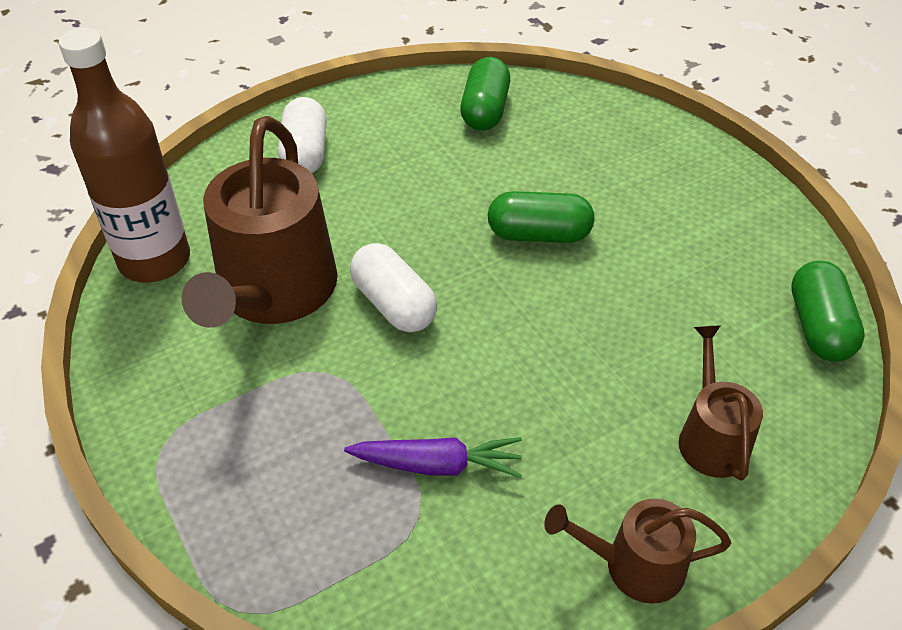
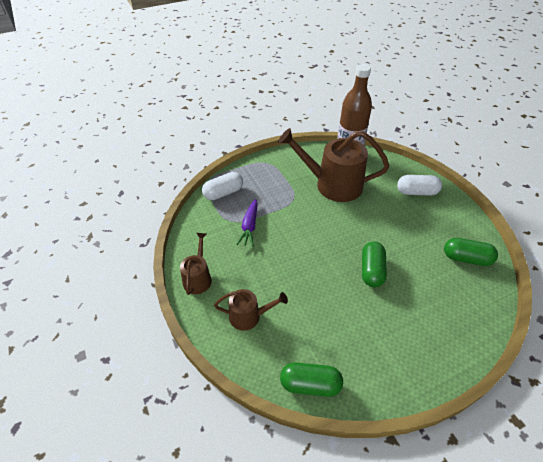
camera: 95 degrees right, 0 degrees up
(394, 304) = (326, 218): white capsule -> white capsule (223, 193)

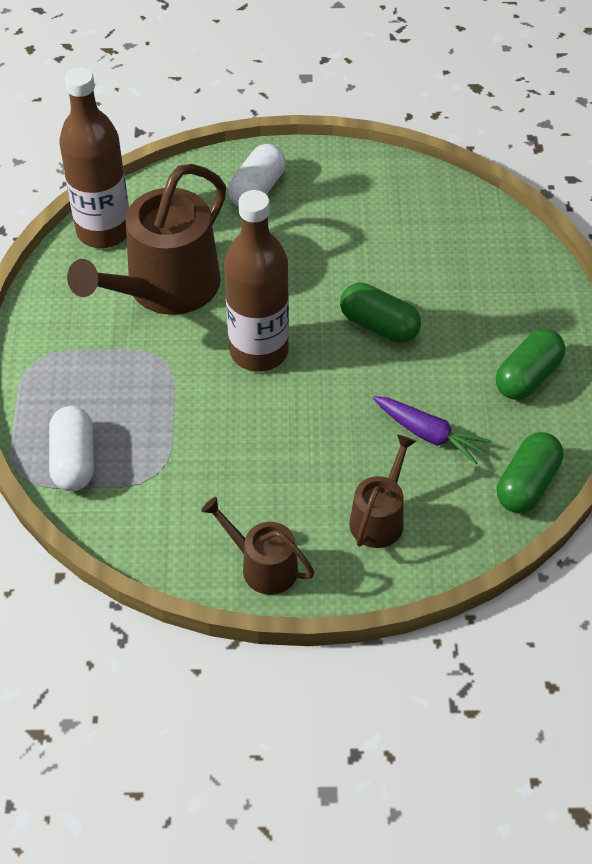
camera: 65 degrees left, 5 degrees up
(249, 227) = (190, 450): purple carrot -> purple carrot (429, 435)
(320, 229) = (259, 351): none -> brown bottle
(466, 258) = (419, 207): green capsule -> green capsule (527, 377)

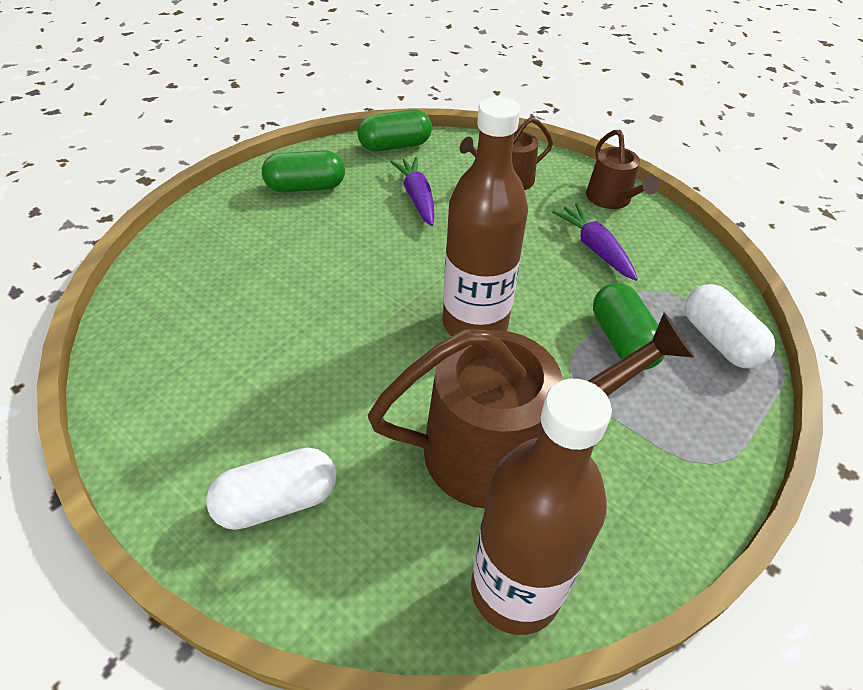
camera: 140 degrees left, 5 degrees down
(74, 460) = (719, 340): white capsule -> white capsule turned 60 degrees counterclockwise
(231, 488) = (594, 248): none -> purple carrot
(379, 325) = (353, 279): green capsule -> green capsule (622, 340)

